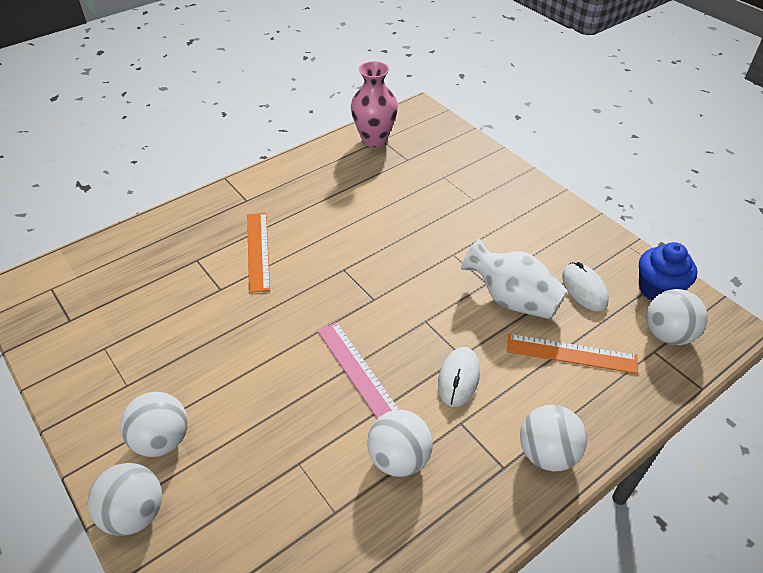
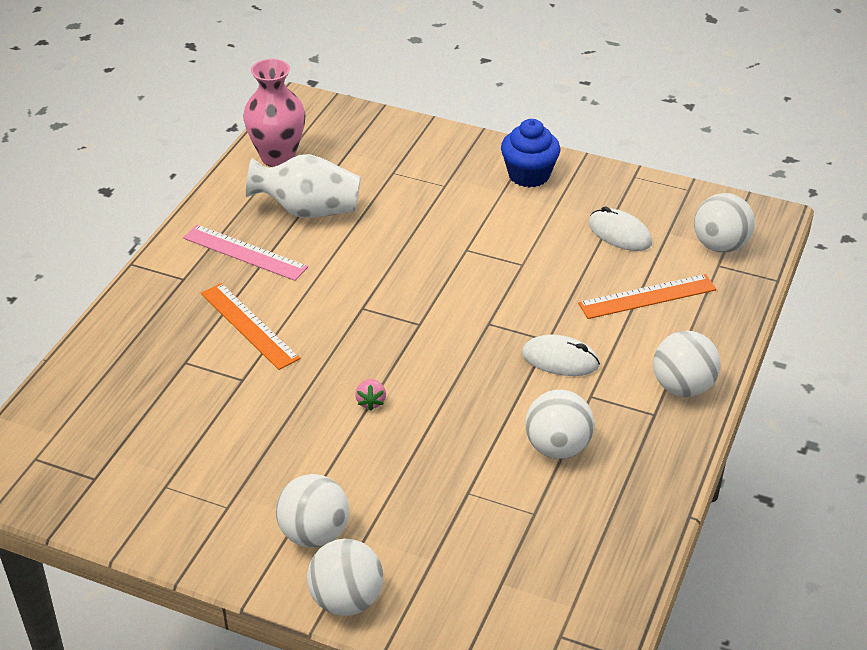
camera: 30 degrees left, 5 degrees down
(290, 347) = (371, 402): none -> pink strawberry
(357, 370) = (457, 393): pink ruler -> pink ruler (245, 252)
(458, 378) = (560, 360): white mouse -> white mouse turned 60 degrees counterclockwise
(512, 299) = (558, 270): white vase -> white vase (308, 211)
(658, 289) = (687, 208): blue cupcake -> blue cupcake (529, 175)

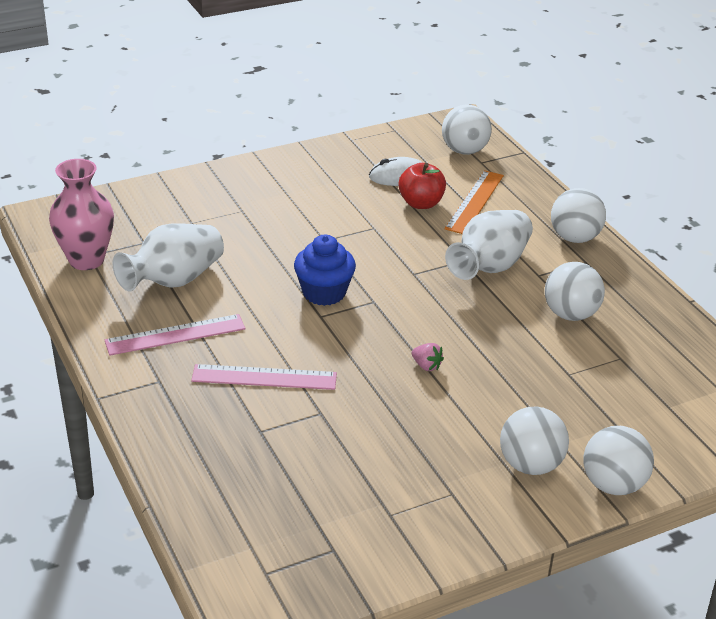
camera: 50 degrees left, 5 degrees down
(249, 325) = (264, 377): orange ruler -> pink ruler
(529, 175) = (286, 173): blue cupcake -> blue cupcake (324, 292)
(560, 360) = (489, 266): white mouse -> white vase
(597, 268) = (421, 203): none -> red apple

